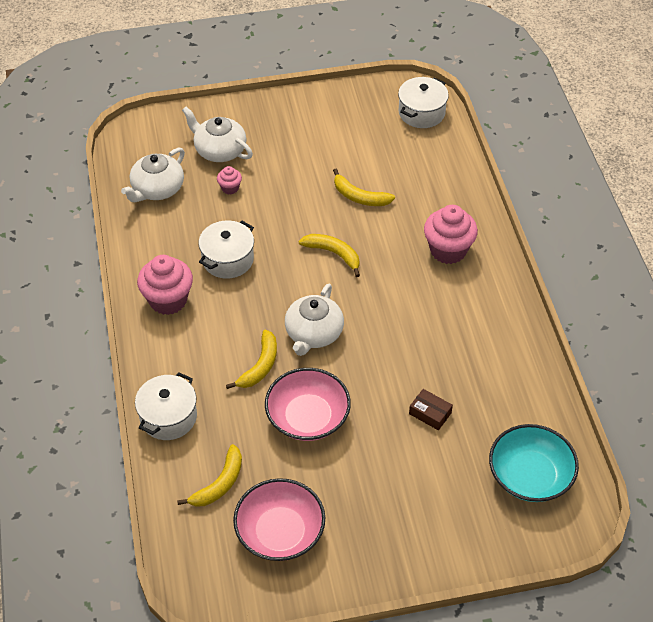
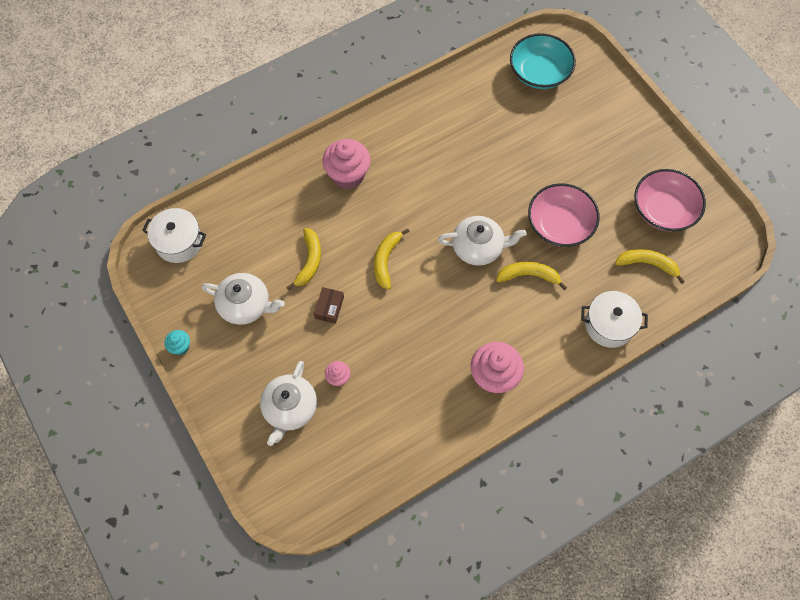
camera: 110 degrees left, 15 degrees up
(157, 189) = (364, 446): white teapot -> white teapot (245, 305)
(228, 259) = (427, 345): white pot -> none
(314, 95) = (180, 347): none -> turquoise cupcake
(430, 413) = (517, 145): brown box -> brown box (329, 307)

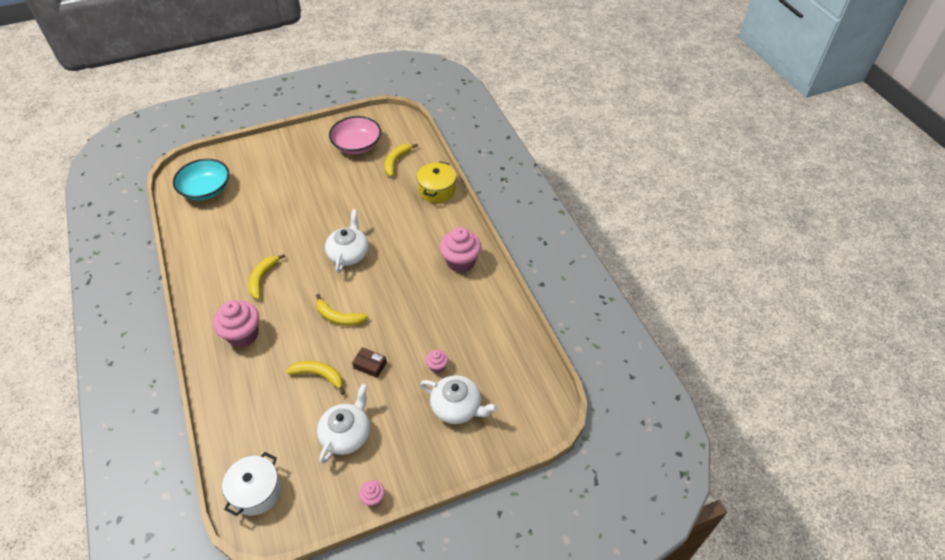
camera: 80 degrees left, 15 degrees down
(180, 347) = (373, 498): turquoise cupcake -> pink cupcake
(529, 275) = (384, 227): yellow banana -> yellow banana (262, 278)
(560, 224) = (347, 202): pink bowl -> none
(609, 325) = (437, 190): white pot -> yellow pot

